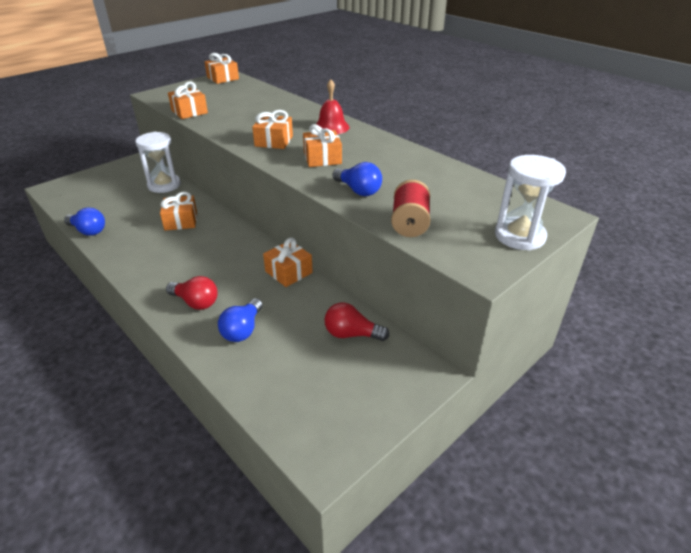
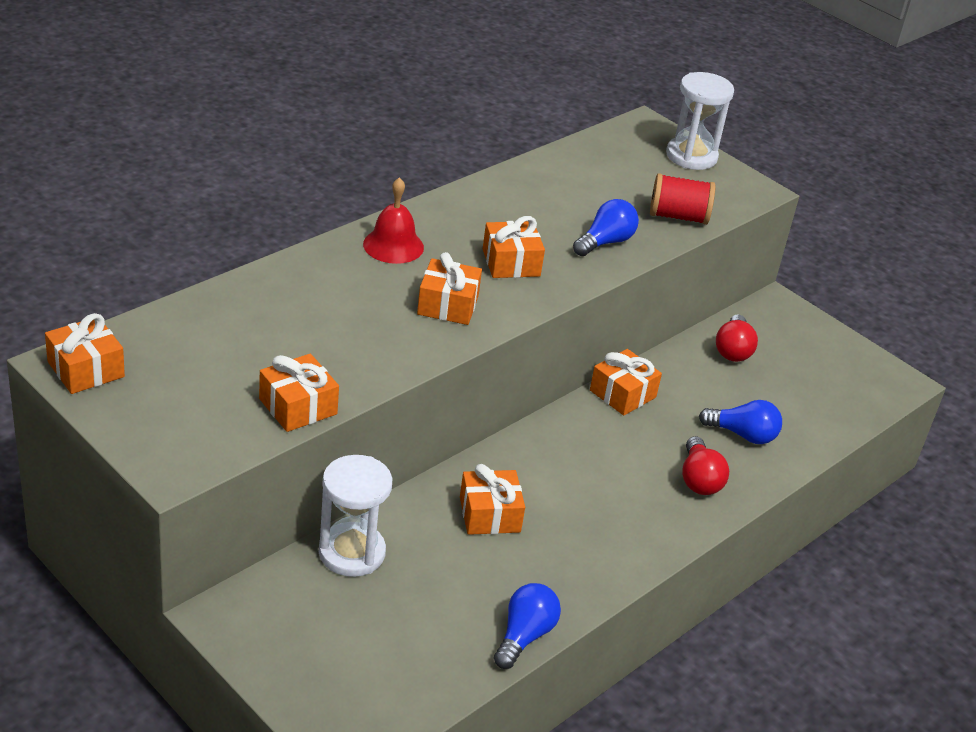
camera: 95 degrees left, 0 degrees up
(196, 302) = (699, 479): red light bulb -> red light bulb turned 150 degrees clockwise

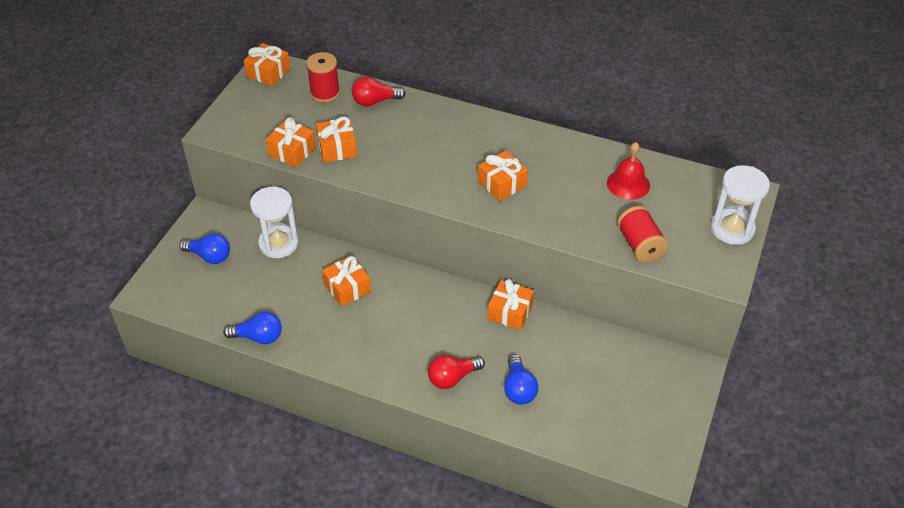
camera: 70 degrees right, 10 degrees up
(194, 333) = (325, 93): none -> red spool
(393, 245) = (472, 130): red bell -> red bell (628, 184)
(448, 305) = (432, 173): orange gift -> orange gift (337, 148)
(605, 242) = (569, 218): blue light bulb -> blue light bulb (209, 256)
(733, 350) = (612, 357): red light bulb -> red light bulb (375, 101)

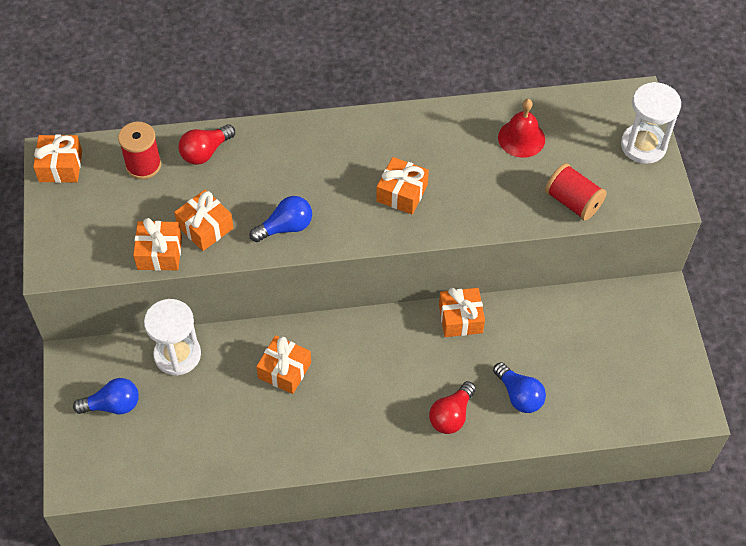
camera: 30 degrees left, 10 degrees up
(258, 337) = (231, 469): blue light bulb -> blue light bulb (285, 227)

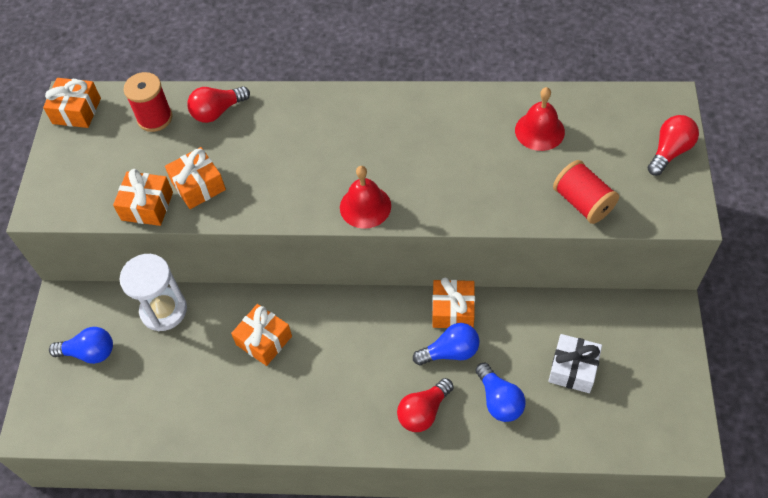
camera: 15 degrees right, 0 degrees up
(285, 227) = (278, 195): blue light bulb -> blue light bulb (450, 352)
(372, 229) = (365, 206): none -> red bell
(402, 193) = (403, 173): orange gift -> none
(581, 358) = (573, 369): none -> white gift
(643, 145) = (670, 152): white hourglass -> red light bulb

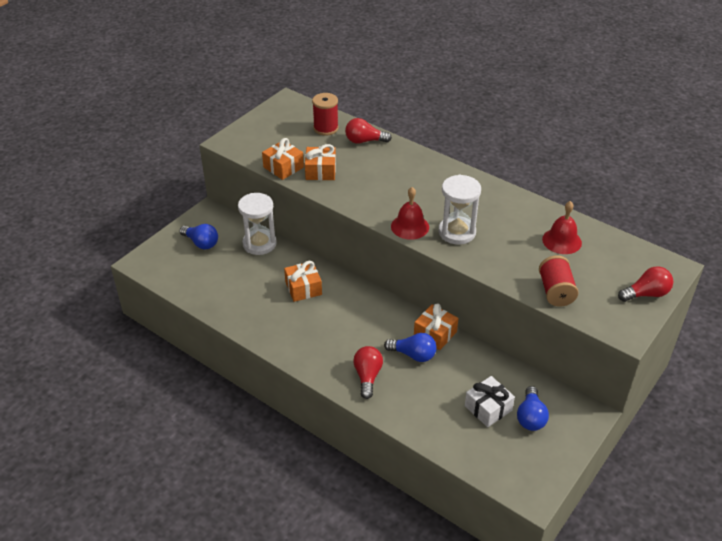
camera: 30 degrees right, 15 degrees down
(76, 111) = (286, 106): orange gift -> none
(423, 184) = (457, 232): none -> white hourglass
(423, 412) = (367, 376): red light bulb -> red light bulb turned 105 degrees clockwise
(499, 400) = (422, 397): blue light bulb -> blue light bulb (530, 417)

